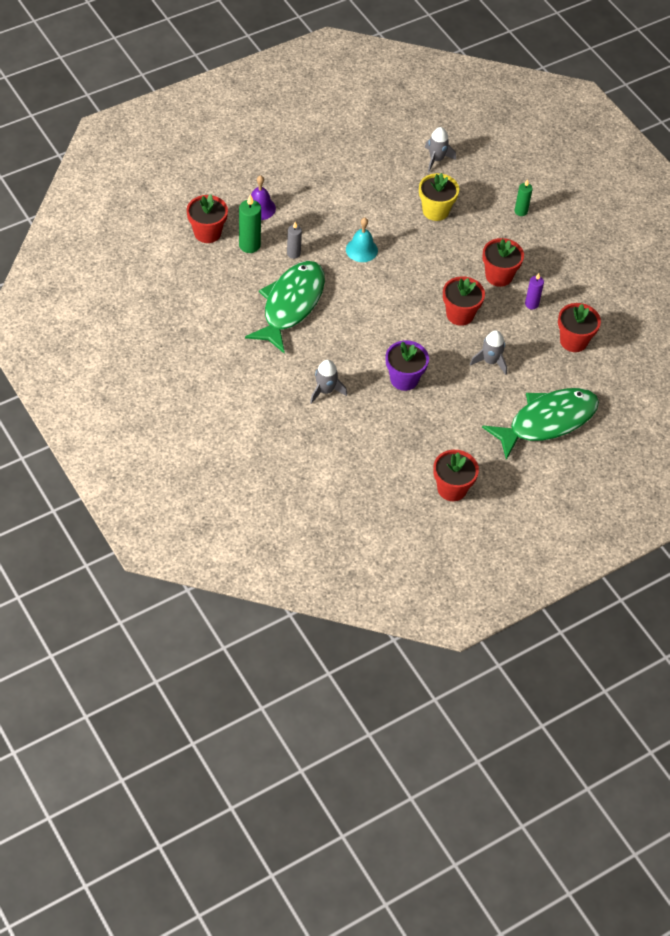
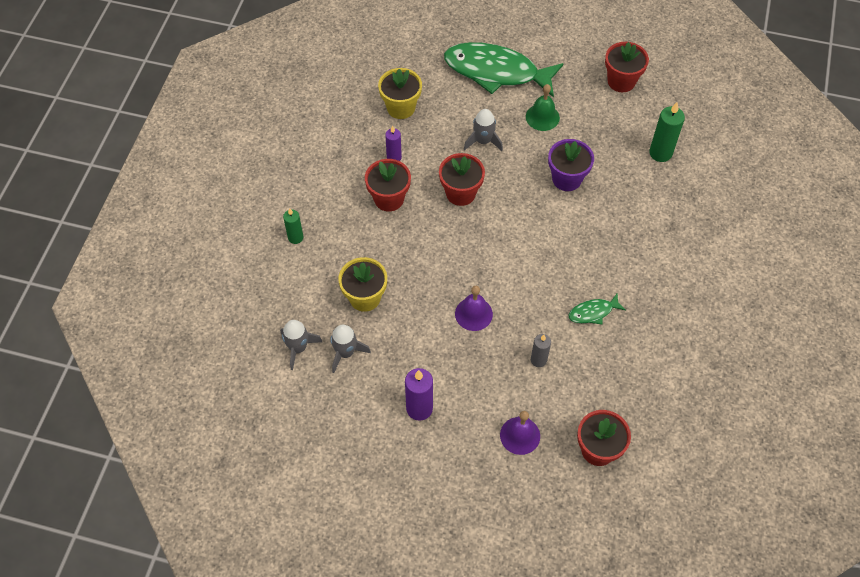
camera: 130 degrees left, 5 degrees up
(249, 245) = (570, 402): green candle -> green candle (660, 153)
(291, 305) = (593, 312): green fish -> green fish, size x0.43
(325, 390) = (641, 217): grey rocket -> grey rocket (345, 353)
(331, 180) = (419, 408): none -> purple candle
(361, 250) = (473, 314): turquoise bell -> purple bell
(473, 412) = (542, 117): none -> green bell
(573, 341) = (401, 107): red flower pot -> yellow flower pot

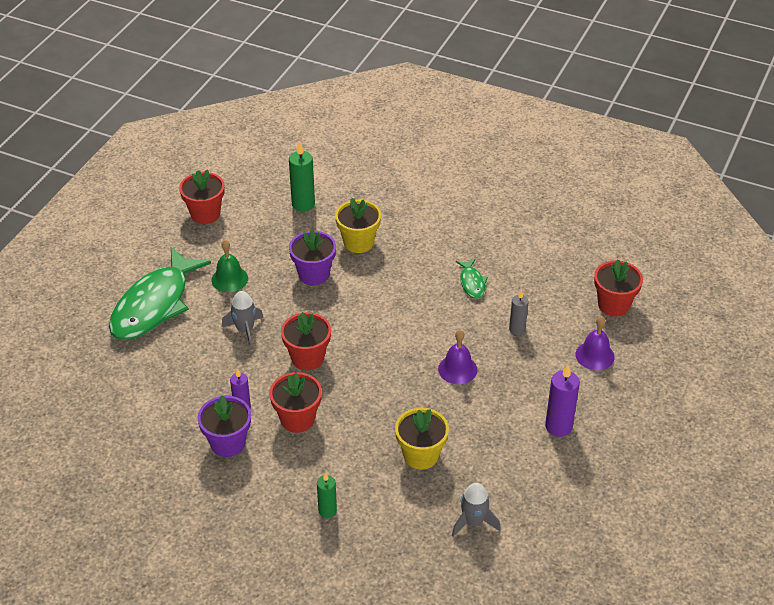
camera: 80 degrees left, 15 degrees down
(345, 353) = (486, 480): grey rocket -> none
(354, 155) = (228, 443): none -> purple flower pot
(401, 107) = (173, 393): yellow flower pot -> yellow flower pot (358, 242)

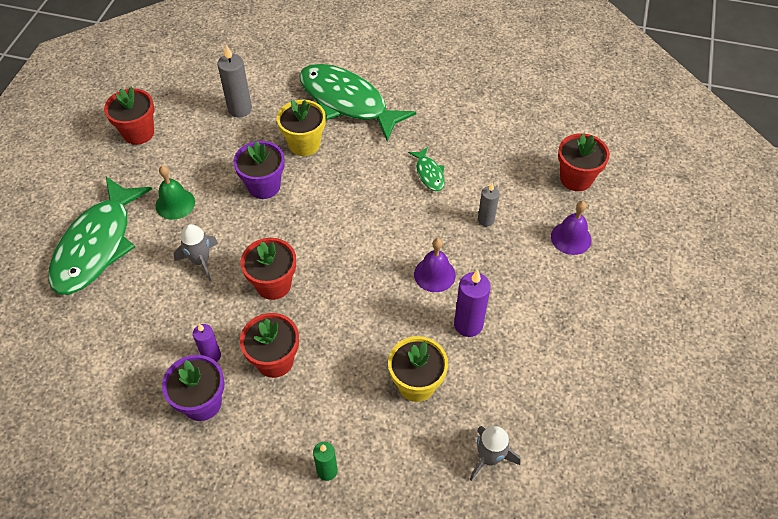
camera: 10 degrees left, 10 degrees up
(303, 204) = (240, 109): green candle -> grey candle
(407, 210) = (347, 102): none -> green fish
(558, 426) = (553, 326): purple candle -> purple candle (468, 325)

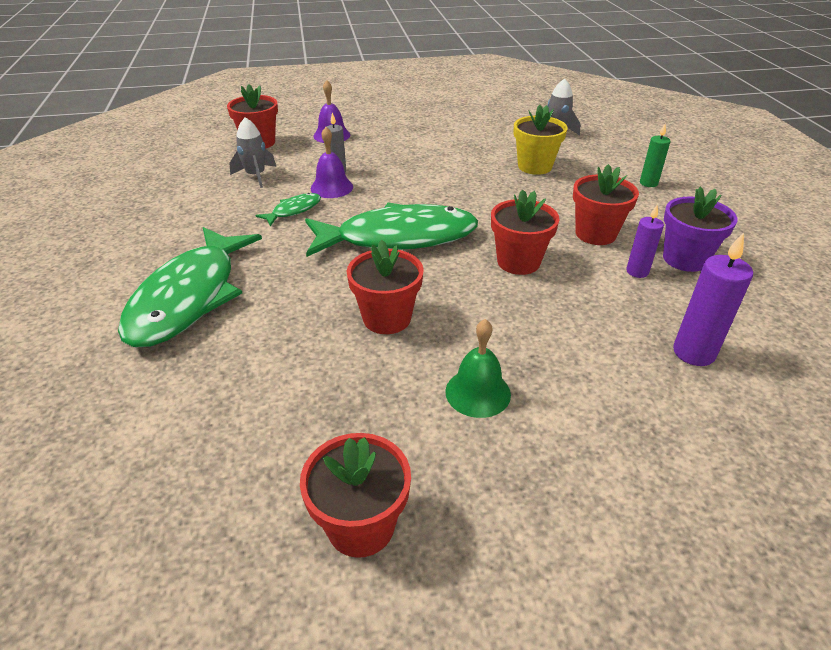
camera: 115 degrees left, 15 degrees down
(97, 245) = (619, 445): green fish -> green fish (398, 238)
(201, 261) = (542, 326): grey rocket -> grey rocket (256, 176)
(240, 109) = (241, 403): grey candle -> none
(264, 186) = (387, 318): purple flower pot -> red flower pot
(304, 144) = (290, 309): yellow flower pot -> none
(434, 274) = (421, 181): purple bell -> purple bell (331, 187)
(468, 325) = (458, 158): purple candle -> purple candle (693, 353)

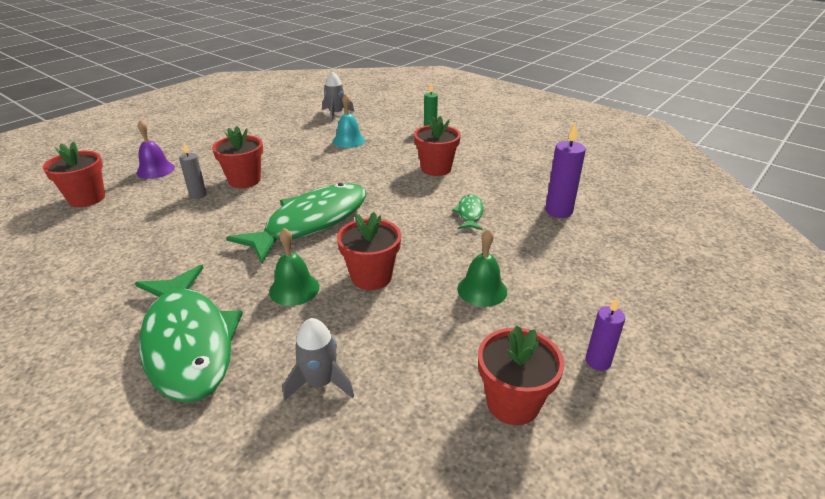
camera: 40 degrees left, 5 degrees down
(256, 176) = (121, 225): grey rocket -> grey rocket (320, 383)
(294, 210) = (197, 238): green fish -> green fish (470, 213)
(311, 294) = (294, 289): none -> green bell
(331, 187) = (209, 208): purple bell -> none
(518, 262) = (411, 204): red flower pot -> red flower pot (244, 180)
(534, 166) = (349, 140): yellow flower pot -> turquoise bell
(637, 272) = (483, 181): purple candle -> purple candle (597, 361)
(684, 259) = (498, 164): purple flower pot -> none

